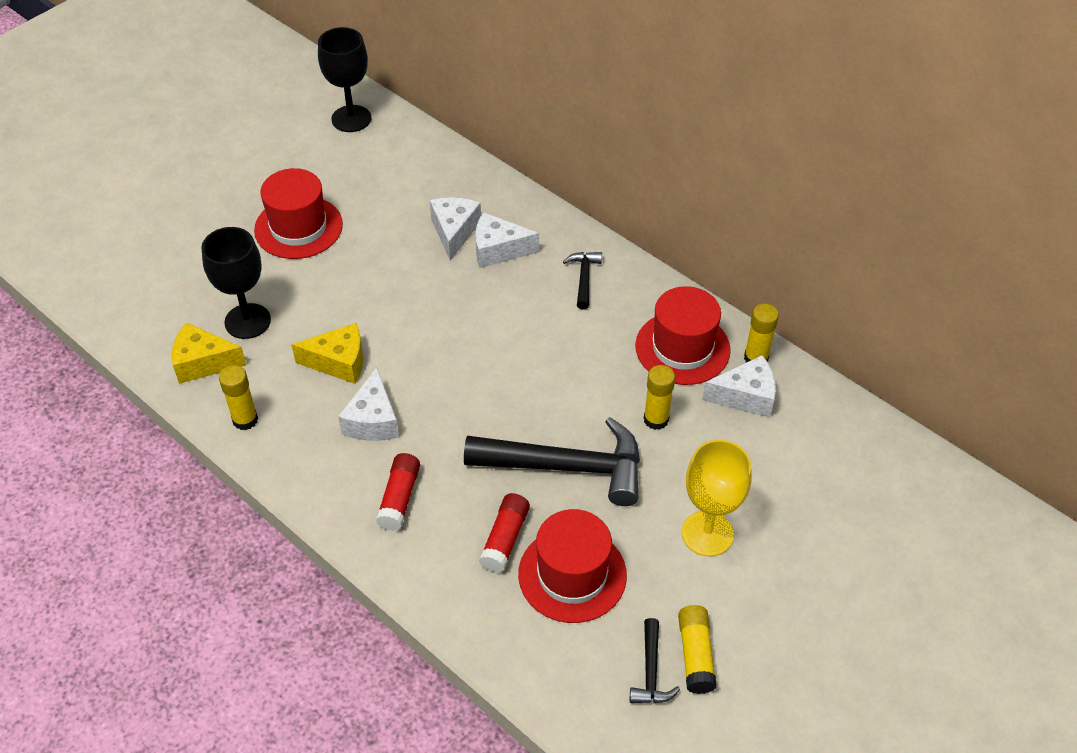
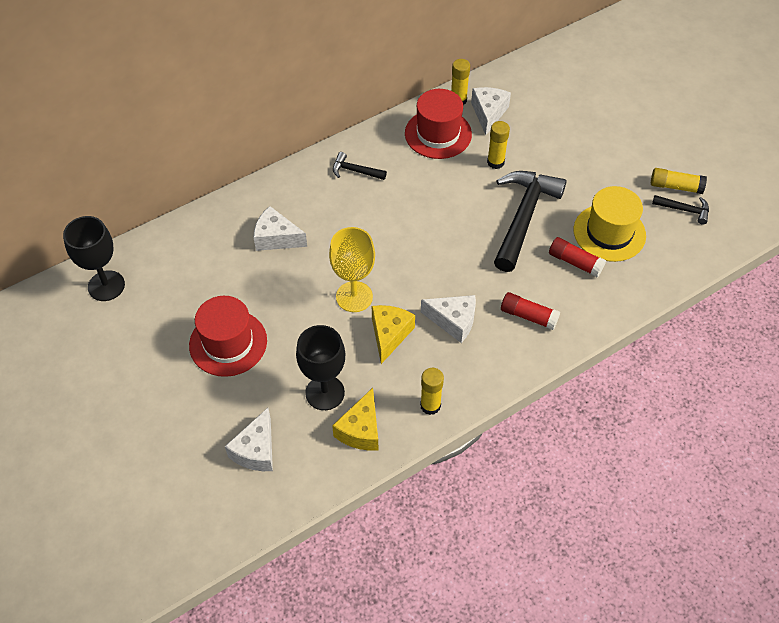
camera: 75 degrees left, 5 degrees up
(498, 250) = (307, 214): white cheese -> white cheese (256, 450)
(572, 574) = (609, 232): red hat -> yellow hat
(707, 533) = (591, 159): yellow goblet -> yellow goblet (354, 297)

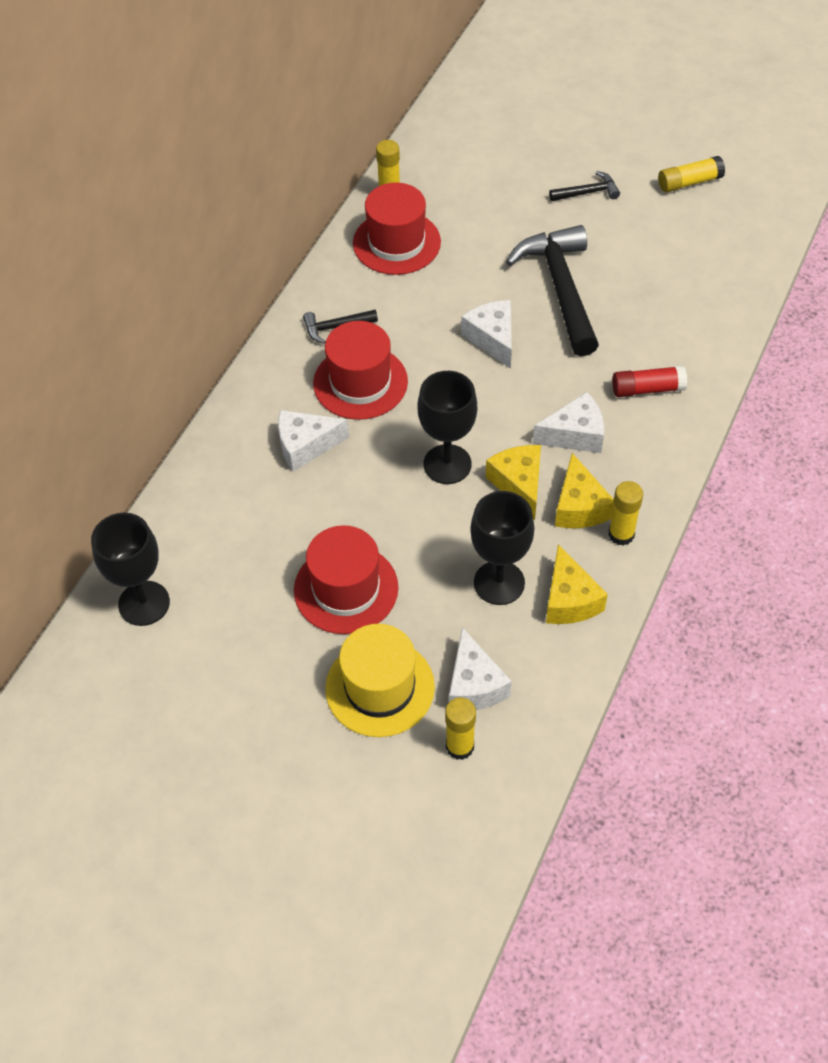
camera: 30 degrees left, 0 degrees up
(342, 214) = (360, 382): none -> red hat
(354, 297) = (447, 464): yellow goblet -> black goblet
(417, 371) = (579, 506): none -> yellow cheese
(488, 113) = (435, 195): white cheese -> white cheese (492, 339)
(495, 162) = (484, 244): yellow glue stick -> yellow glue stick (460, 746)
(575, 262) = (650, 309): red glue stick -> none
(609, 232) = (660, 262): yellow hat -> yellow hat (380, 687)
(684, 210) = (716, 202): black hammer -> black hammer (588, 192)

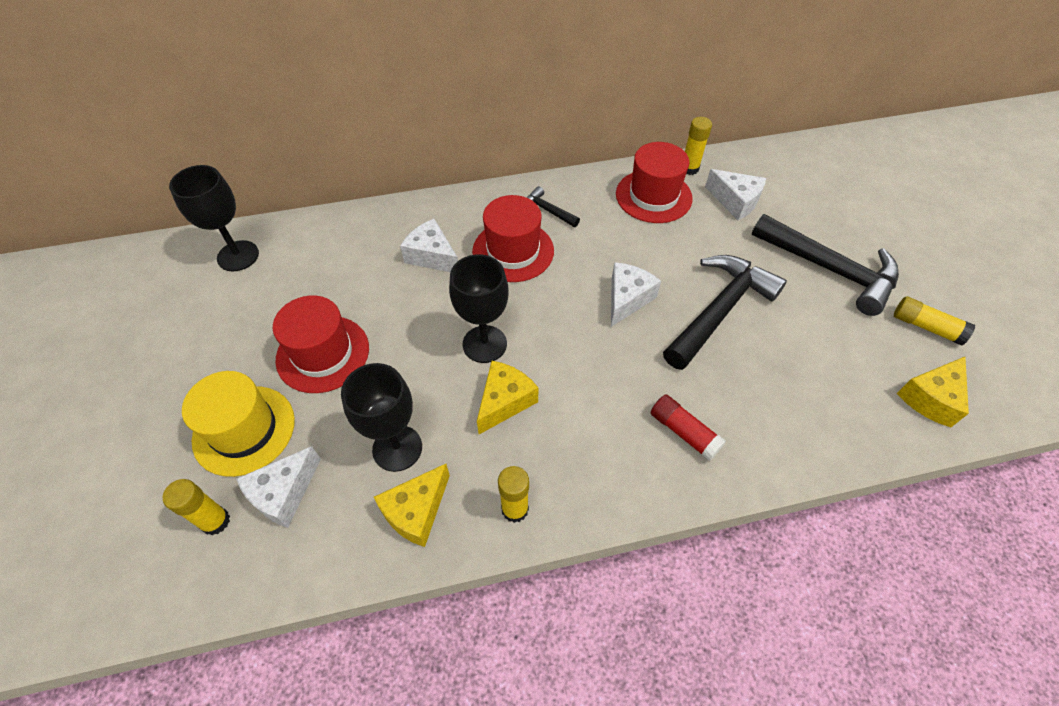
camera: 50 degrees right, 0 degrees up
(575, 435) = (587, 409): white cheese -> white cheese (735, 201)
(579, 506) = (518, 458): yellow cheese -> yellow cheese (930, 398)
(588, 192) = (830, 270): black hammer -> black hammer, size x2.18

